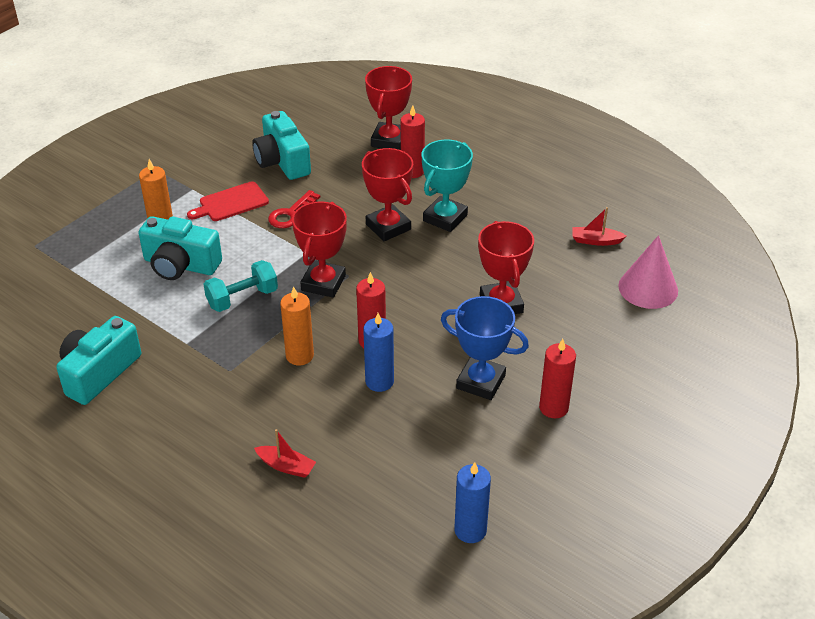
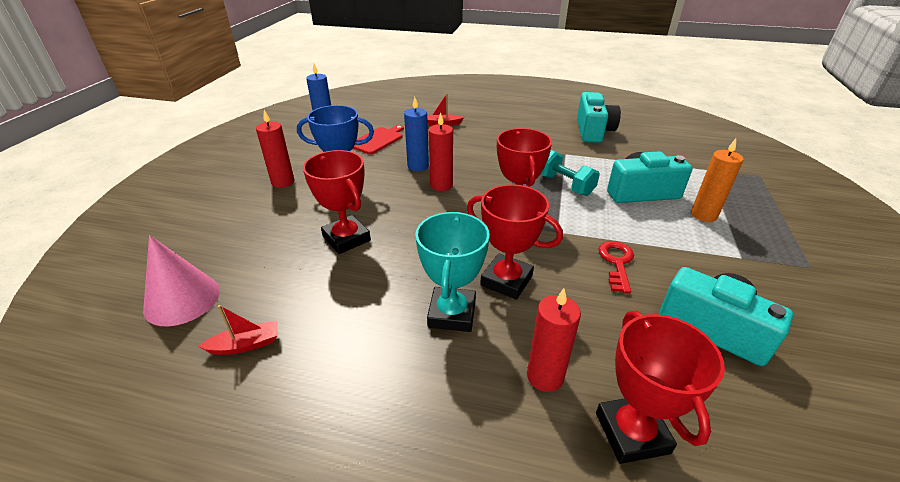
camera: 155 degrees right, 5 degrees down
(231, 203) = (685, 255): red cutting board -> red cutting board (378, 140)
(242, 298) = (564, 185): turquoise dumbbell -> turquoise dumbbell turned 75 degrees counterclockwise
(299, 356) = (485, 165): orange candle -> none

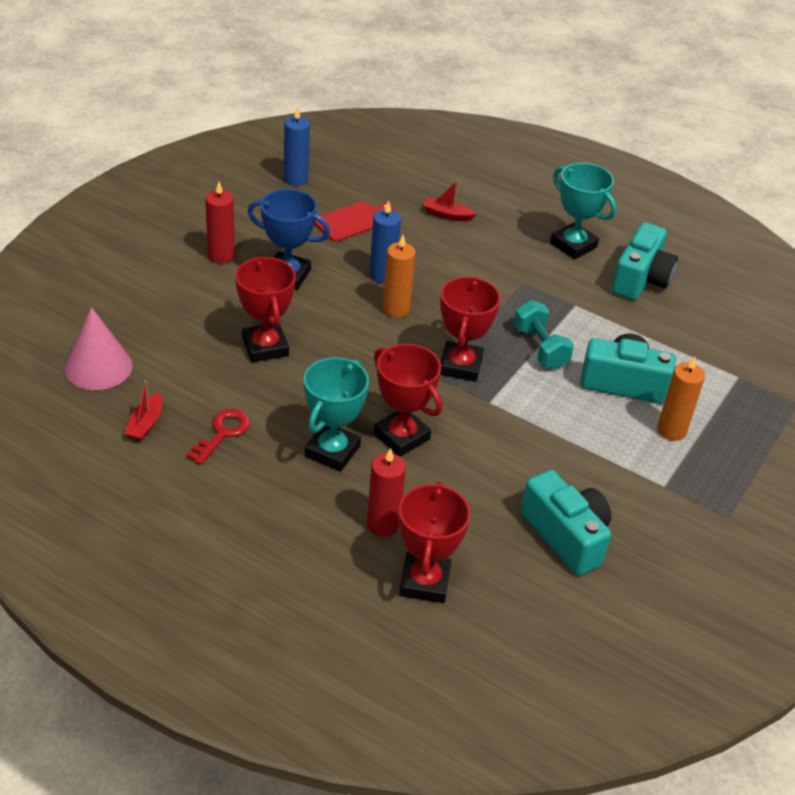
camera: 15 degrees right, 5 degrees up
(246, 345) = (145, 424): red boat -> red boat turned 105 degrees clockwise
(441, 185) = (396, 309): red candle -> orange candle
(536, 123) = (573, 245): none -> turquoise trophy
(616, 263) = (525, 452): red key -> red key (222, 433)

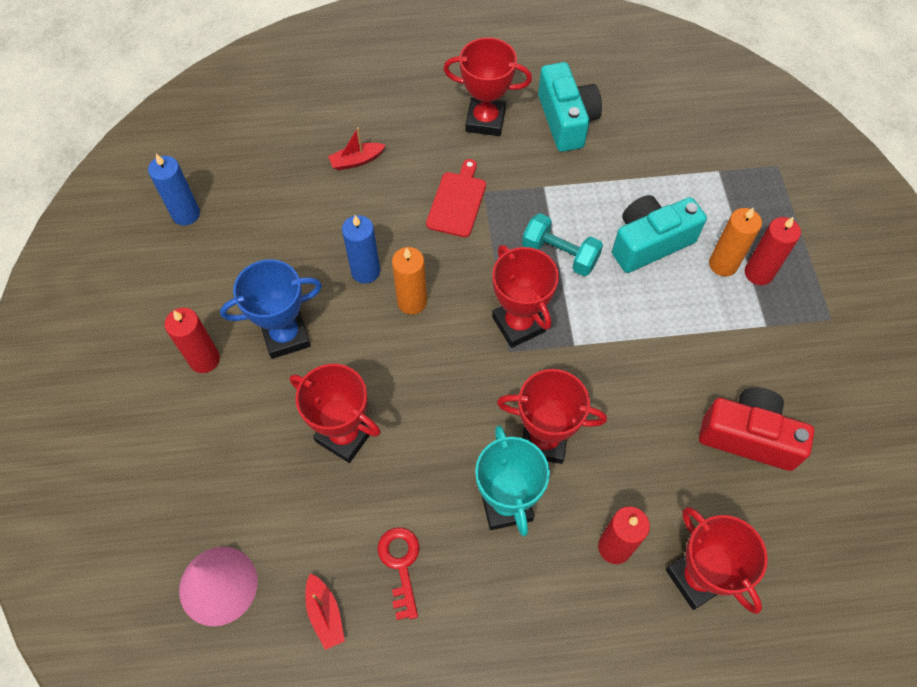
camera: 35 degrees left, 20 degrees up
(352, 221) = (283, 228): red cutting board -> red cutting board (457, 201)
(566, 536) = (748, 436): turquoise camera -> red camera
(573, 245) = (485, 120): turquoise trophy -> red trophy
(697, 453) = (758, 273): none -> red candle

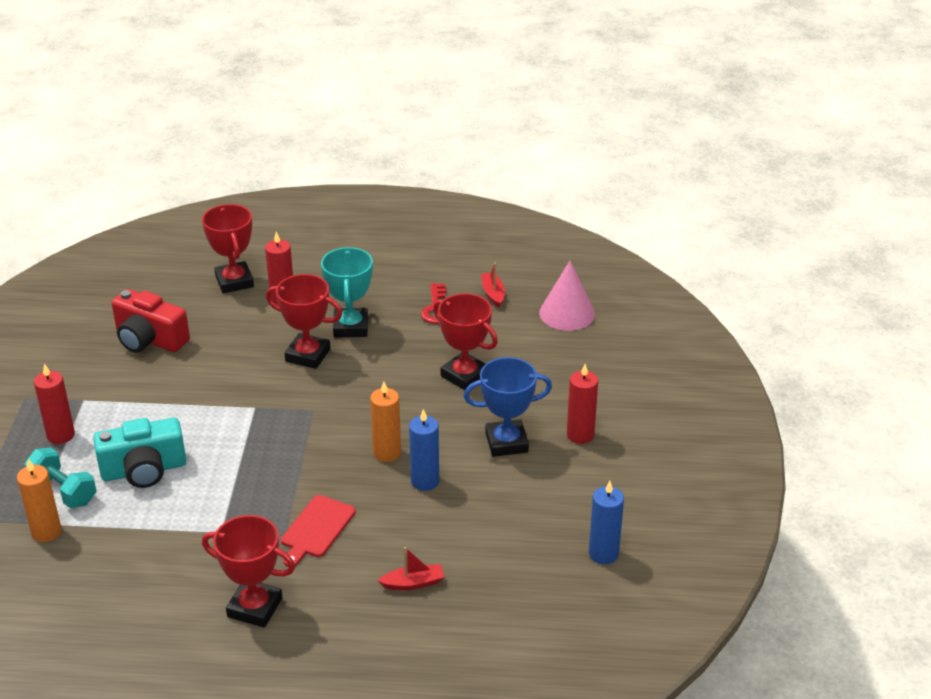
camera: 170 degrees left, 25 degrees down
(518, 324) = (296, 426): red trophy -> none
(559, 255) = (234, 471): turquoise dumbbell -> turquoise dumbbell (63, 491)
(566, 120) = (162, 595): turquoise camera -> none
(723, 264) = (88, 445): orange candle -> orange candle (46, 532)

